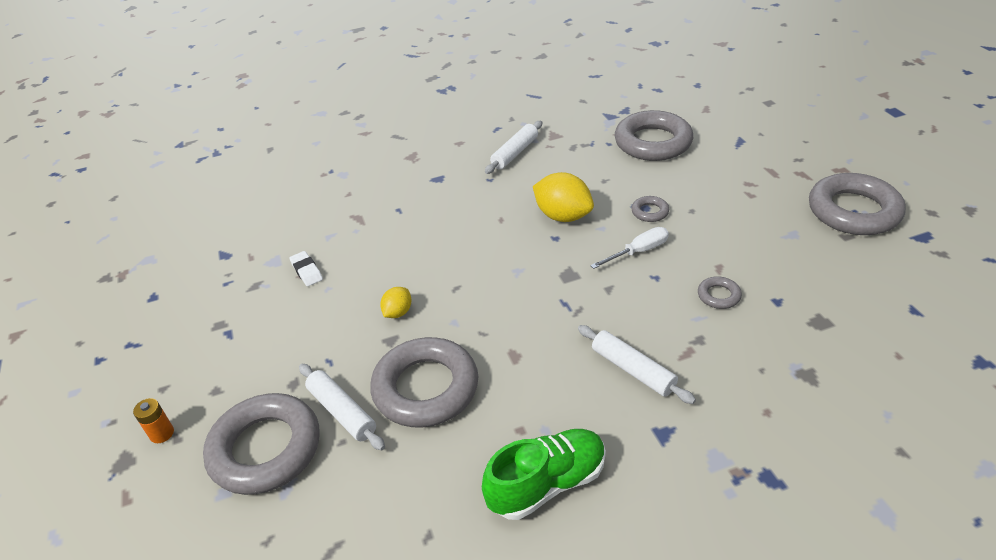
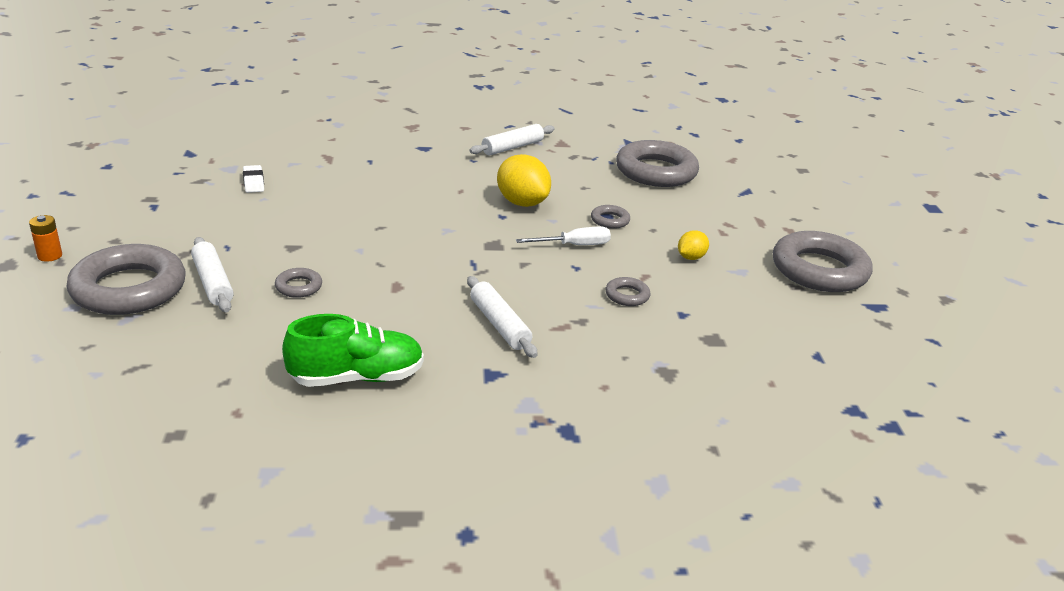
camera: 10 degrees right, 10 degrees down
(398, 312) = (313, 230): yellow lemon -> yellow lemon (691, 257)
(426, 388) = (298, 287): grey ring -> grey ring, size x0.43

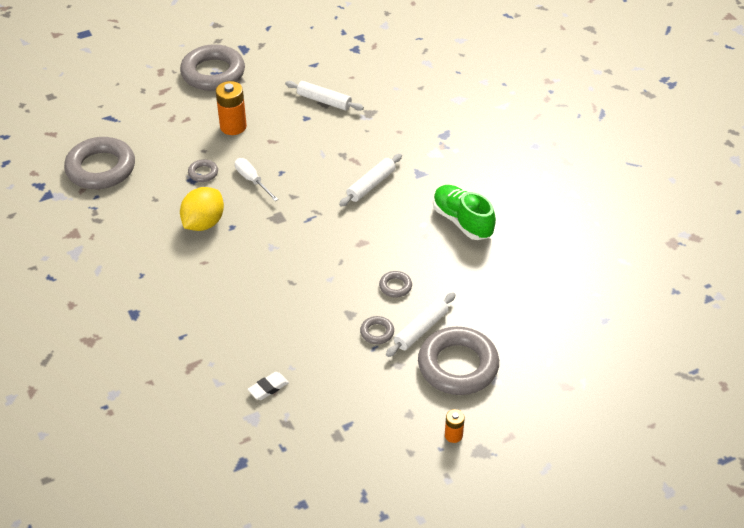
camera: 110 degrees left, 15 degrees up
(512, 147) = (100, 260): white rolling pin -> white rolling pin (324, 101)
(627, 295) = (301, 143): grey ring -> grey ring (377, 332)
(691, 257) = (233, 126): yellow lemon -> orange battery

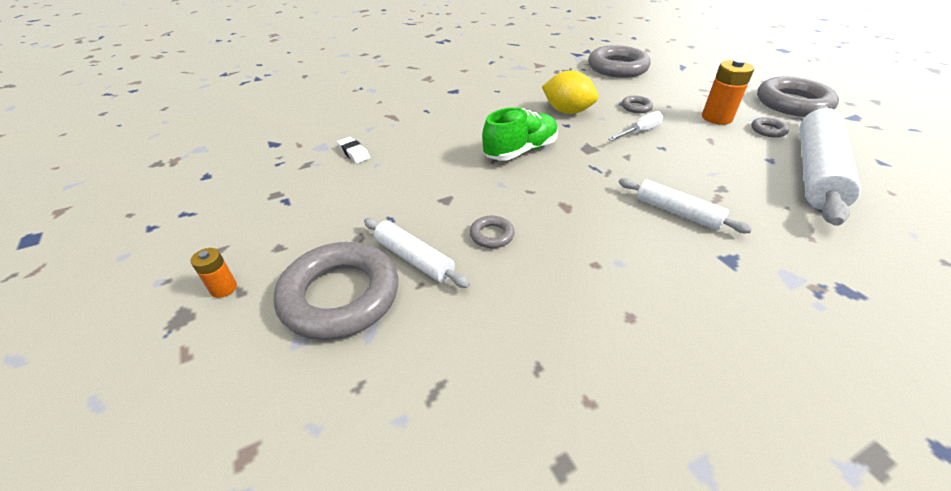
camera: 90 degrees right, 5 degrees down
(324, 101) = (816, 171): white rolling pin -> white rolling pin, size x1.93
(377, 332) = (414, 220): grey ring -> grey ring (768, 130)
(462, 221) = (642, 309): green shoe -> green shoe (520, 151)

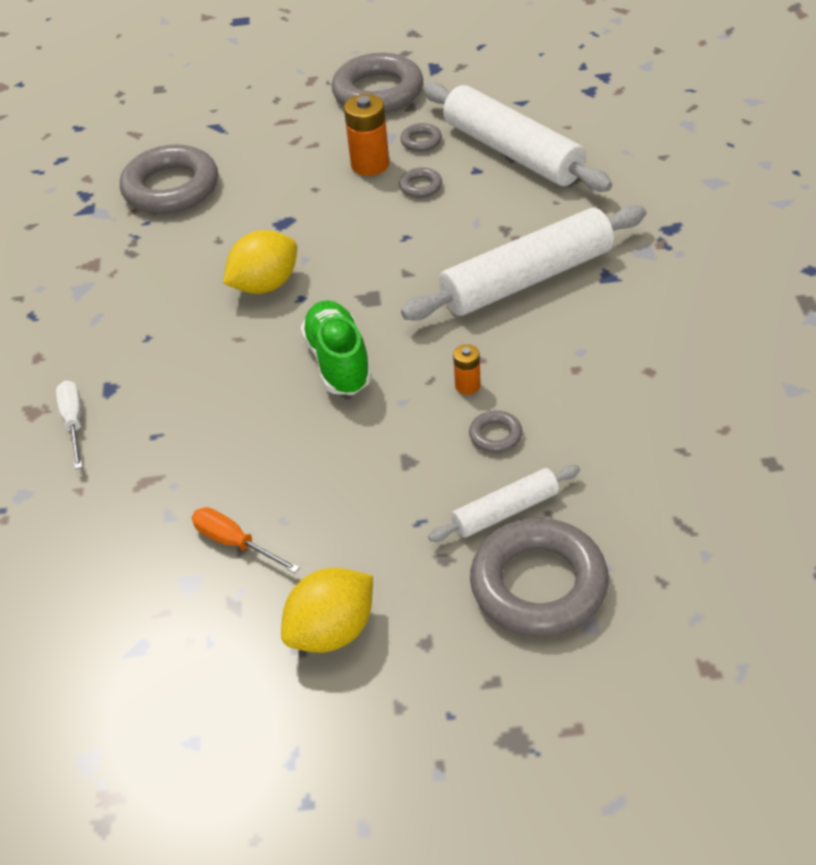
camera: 65 degrees left, 5 degrees up
(223, 288) = (481, 699): orange battery -> orange battery (467, 385)
(287, 204) = (332, 631): none -> yellow lemon
(354, 153) = (234, 543): white eraser -> orange screwdriver
(636, 107) = (299, 218): grey ring -> grey ring (420, 186)
(639, 132) = (360, 240): white screwdriver -> white screwdriver (74, 422)
(677, 212) = (527, 279): white rolling pin -> white rolling pin, size x1.93

